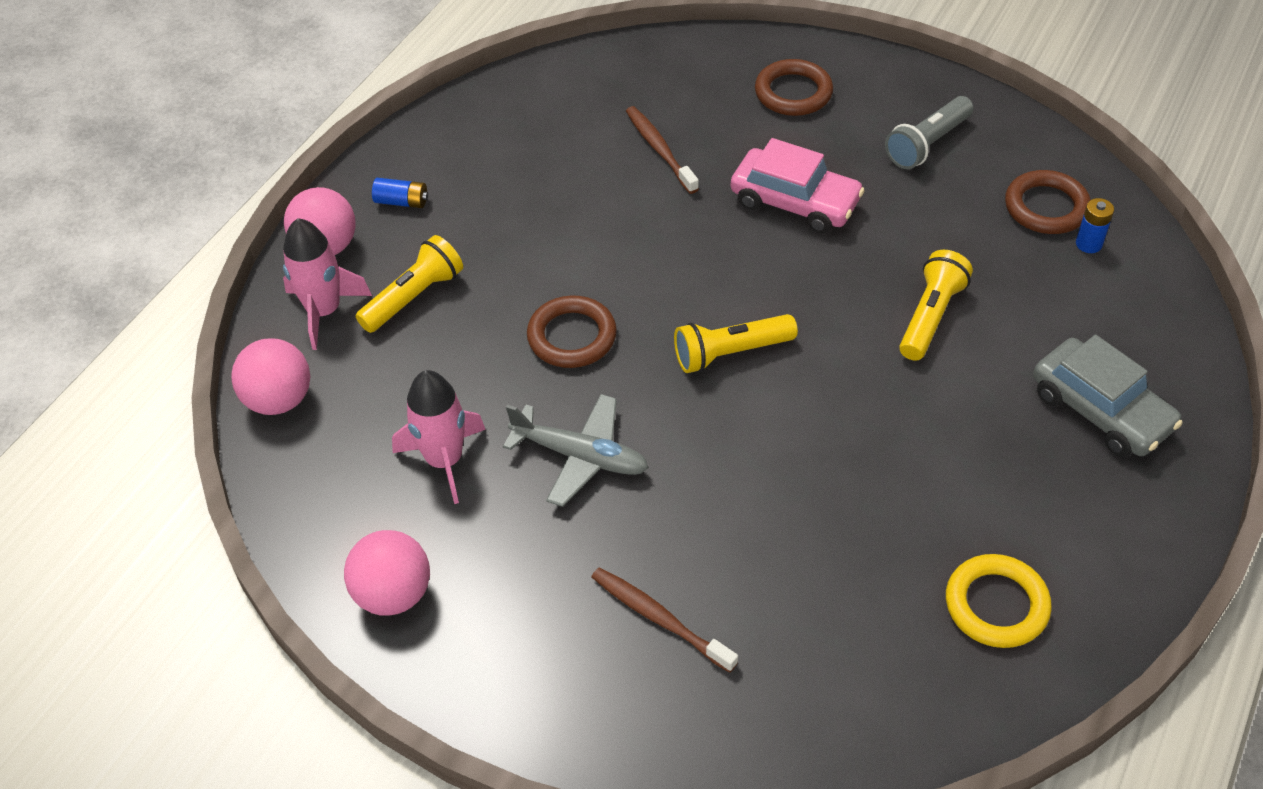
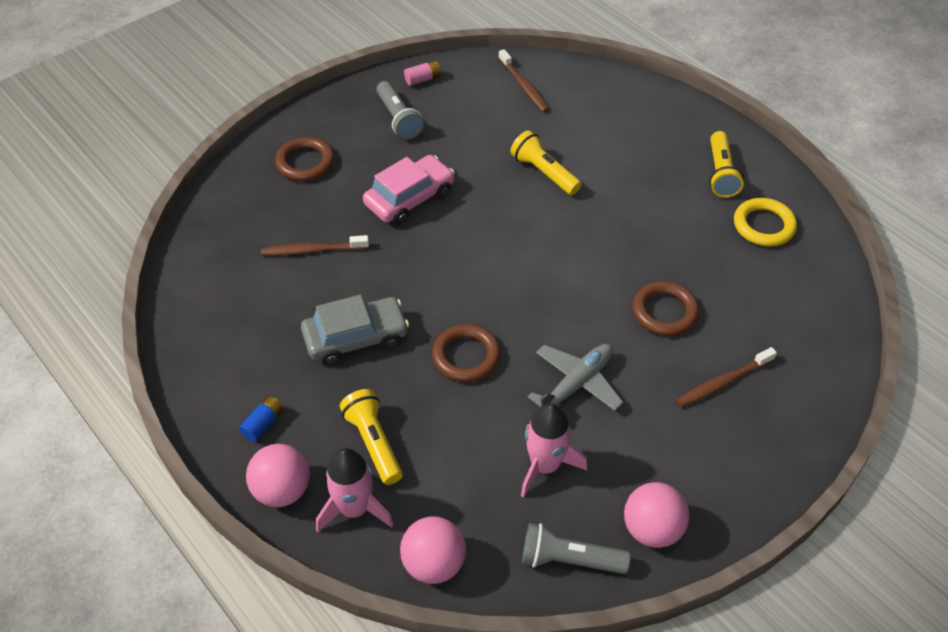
camera: 70 degrees left, 0 degrees up
(323, 521) = (569, 559): none -> grey flashlight
(730, 353) = (525, 276): yellow flashlight -> yellow flashlight (720, 173)
(1020, 140) = (423, 79): none -> pink battery
(1046, 207) = (485, 91): brown ring -> brown ring (664, 312)
(1088, 244) = (524, 86): blue battery -> brown toothbrush
(1101, 410) = (648, 132): grey car -> grey car (356, 338)

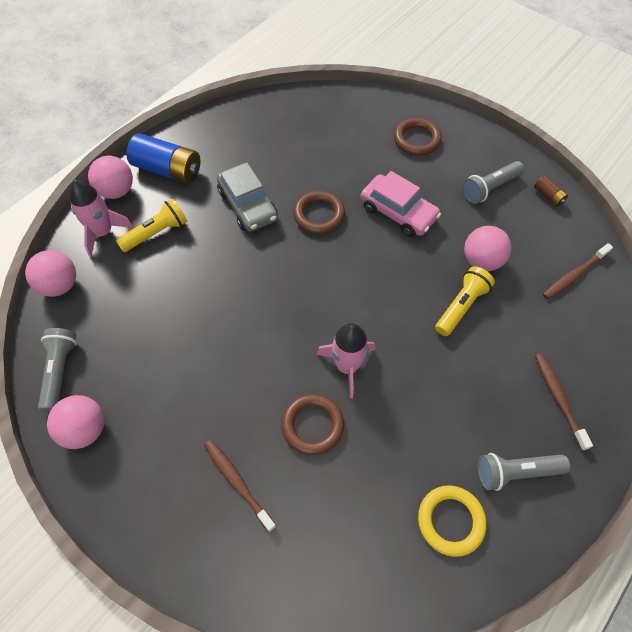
camera: 80 degrees right, 10 degrees up
(263, 424) = (168, 170): blue battery -> blue battery, size x2.15
(312, 250) = (327, 163): brown toothbrush -> brown toothbrush (558, 398)
(423, 79) = (548, 196): pink battery -> brown battery
(466, 356) = (240, 277): brown ring -> brown ring (319, 215)
(492, 146) = (481, 261): none -> pink ball
(545, 465) = (142, 345): pink rocket -> pink rocket (347, 366)
(576, 384) = (222, 359): grey plane -> none
(720, 173) = (516, 472): yellow flashlight -> grey flashlight

